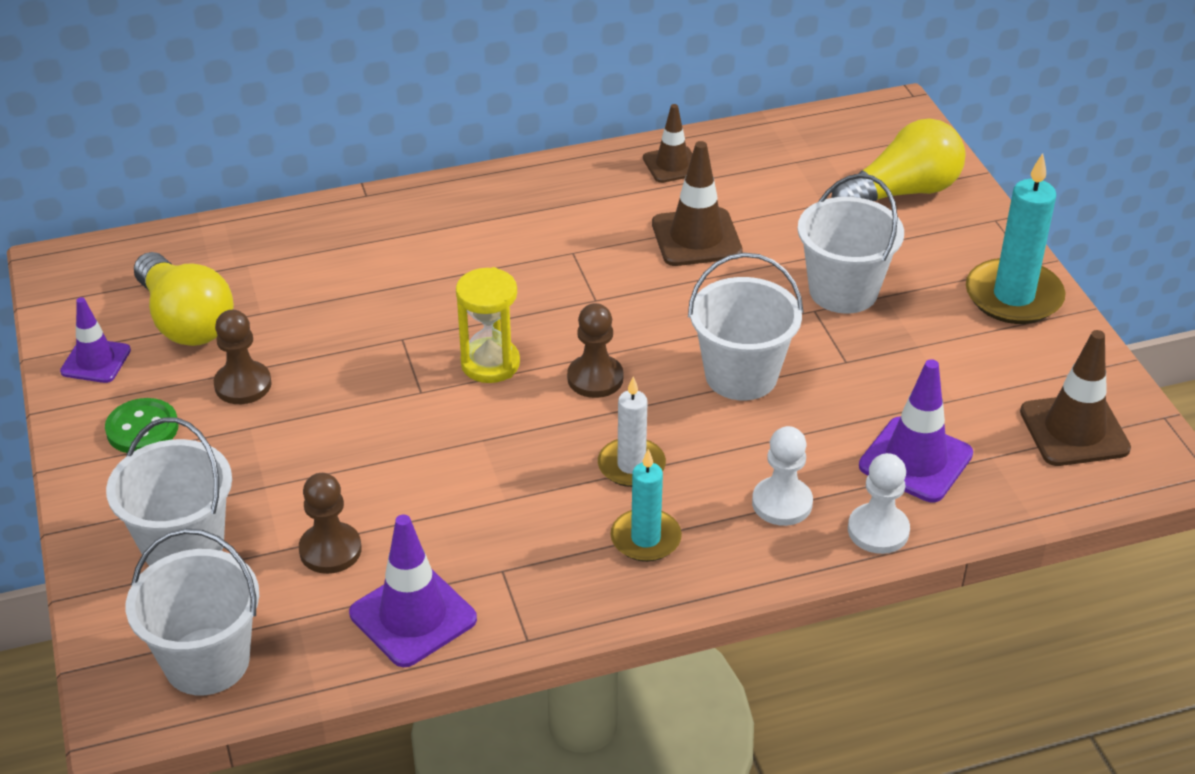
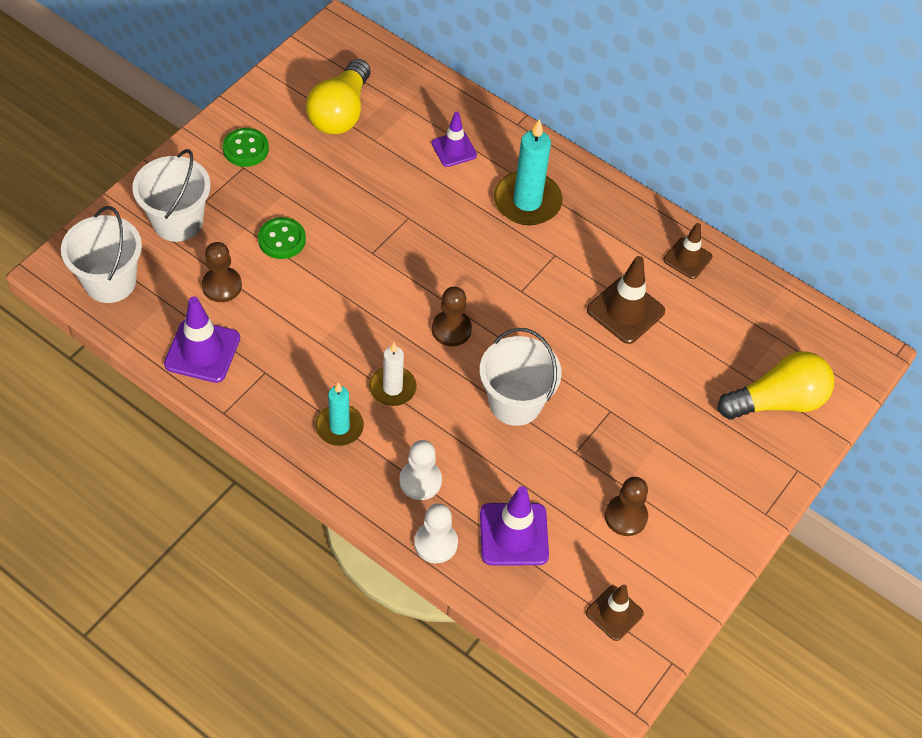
camera: 50 degrees right, 15 degrees up
(96, 361) = (279, 95): purple traffic cone -> purple traffic cone (454, 149)
(243, 385) = (312, 170): brown pawn -> brown pawn (625, 516)
(318, 461) = (282, 239): none -> green button
(490, 364) = (421, 271): yellow hourglass -> none
(843, 291) = (642, 417): white bucket -> none
(902, 192) = (777, 401): yellow light bulb -> yellow light bulb turned 45 degrees counterclockwise
(1013, 296) = (722, 518): turquoise candle -> turquoise candle (527, 201)
(1074, 430) = (614, 613): brown traffic cone -> brown traffic cone, size x0.65

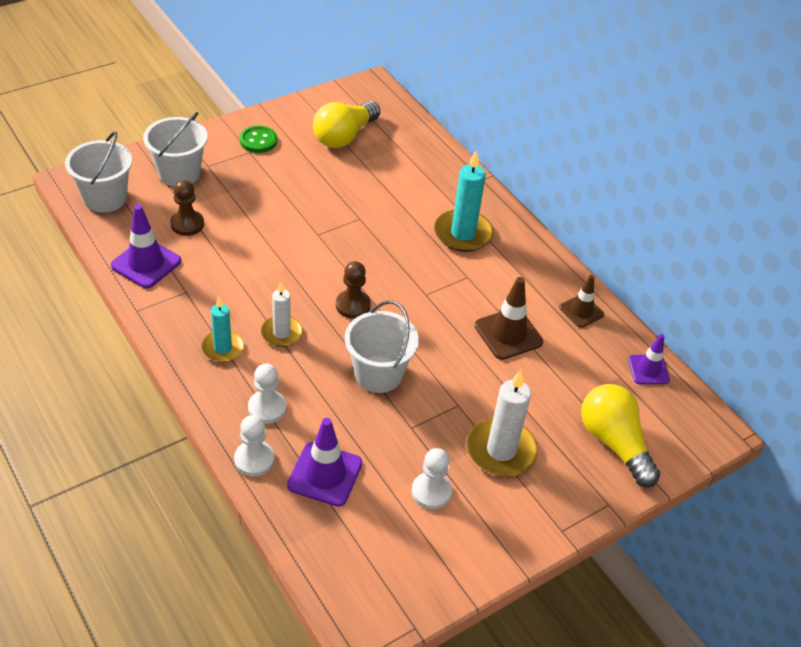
camera: 20 degrees right, 10 degrees down
(282, 239) = (251, 206): green button -> none
(454, 149) = (421, 183): purple traffic cone -> purple traffic cone (648, 370)
(614, 613) = (382, 567): brown traffic cone -> none
(625, 516) = (431, 492): brown pawn -> white pawn
(673, 447) = (501, 450): none -> white candle
(777, 401) = (614, 443): yellow light bulb -> yellow light bulb turned 120 degrees counterclockwise

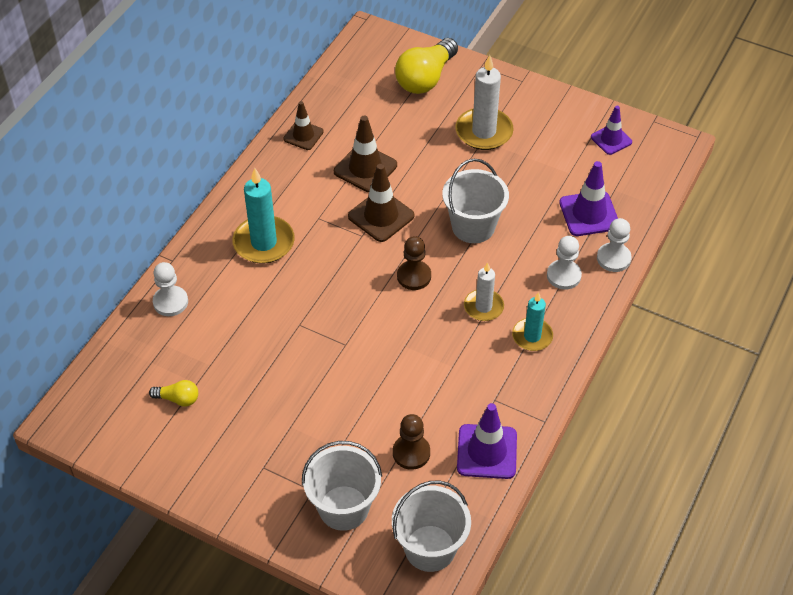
camera: 115 degrees left, 5 degrees up
(258, 141) = (239, 470): green button -> none
(344, 136) = (178, 399): yellow light bulb -> yellow light bulb, size x0.48
(431, 492) = (551, 153): white pawn -> white pawn (170, 302)
(439, 317) = (381, 216): none -> brown traffic cone
(648, 370) = (338, 81): purple traffic cone -> purple traffic cone (611, 139)

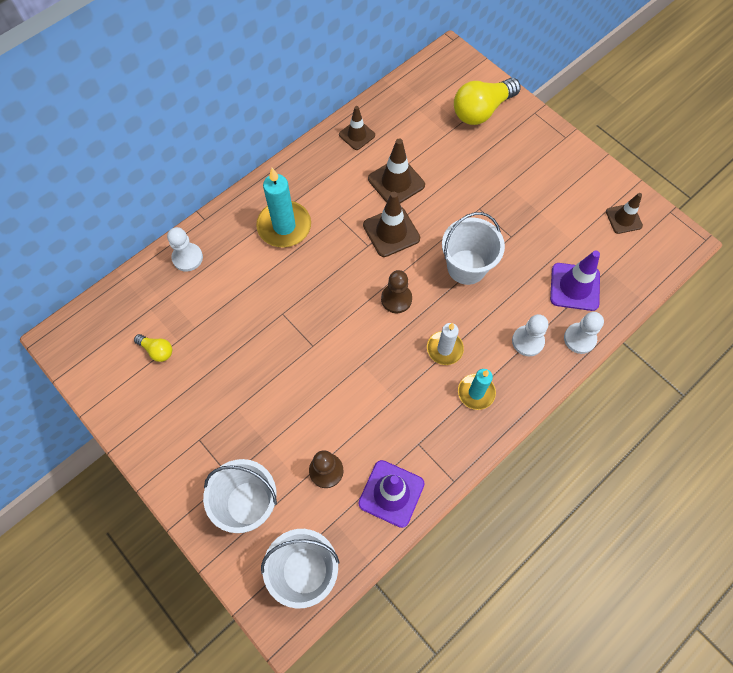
camera: 20 degrees right, 15 degrees up
(484, 132) = (512, 177): white candle -> none
(611, 139) = (623, 219): purple traffic cone -> brown traffic cone

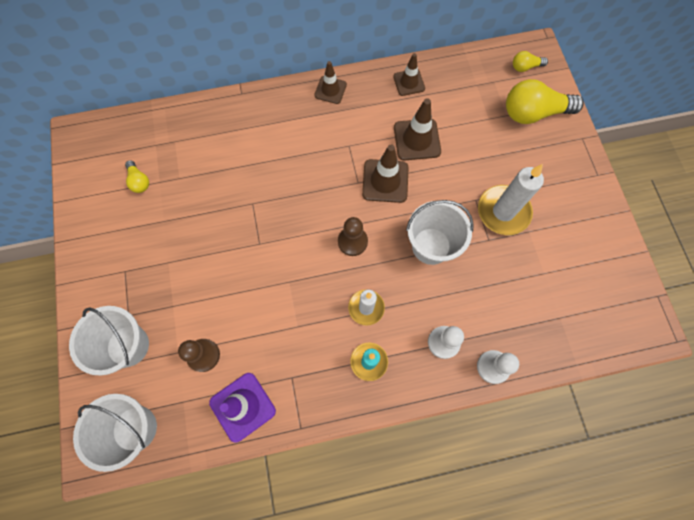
camera: 30 degrees right, 5 degrees up
(187, 258) = (208, 118): white pawn -> none
(284, 226) = (300, 131): turquoise candle -> none
(450, 74) = (525, 67): none -> yellow light bulb
(508, 206) = (503, 211): none -> white candle
(574, 287) = (518, 317): purple traffic cone -> none
(623, 219) = (606, 278): brown traffic cone -> brown traffic cone (330, 90)

